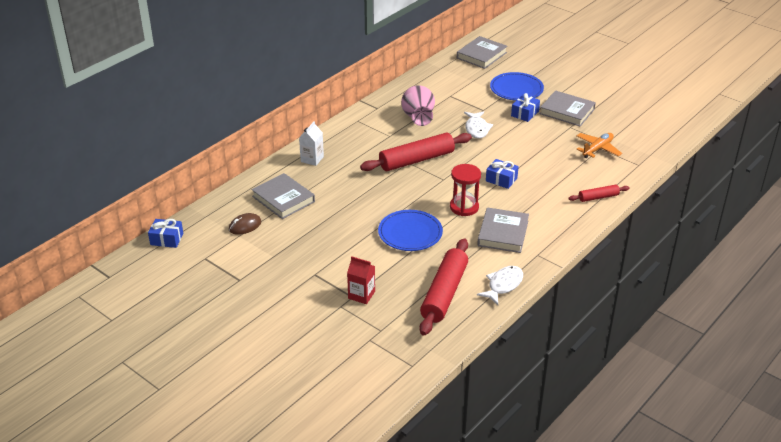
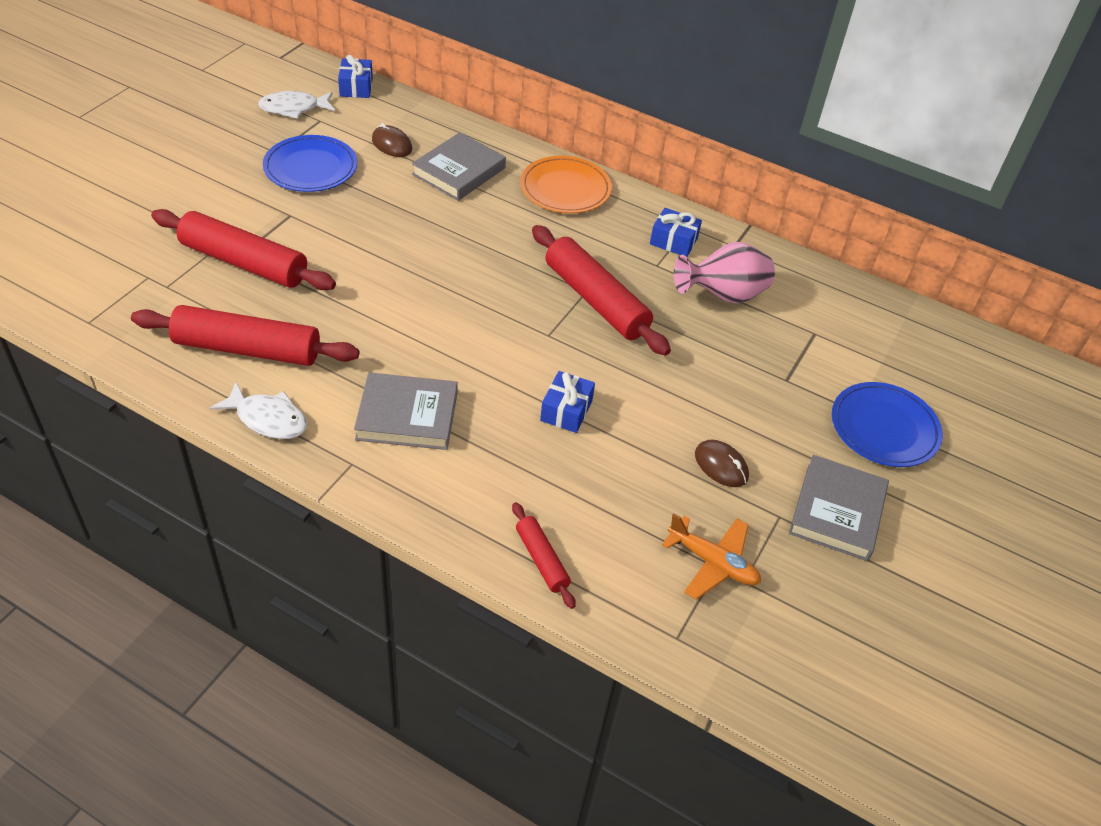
camera: 75 degrees right, 10 degrees up
(312, 159) = (565, 189): white carton -> orange plate
(361, 295) = (244, 262): red carton -> red rolling pin
(410, 233) = (394, 303): blue plate -> blue plate (310, 168)
(464, 207) = (473, 364): red hourglass -> none
(477, 129) = (718, 373): white fish -> white fish (293, 108)
(481, 55) = (985, 372): grey book -> none
(524, 113) = (799, 442): blue gift -> blue gift (673, 241)
(539, 138) = (721, 466): none -> brown mouse

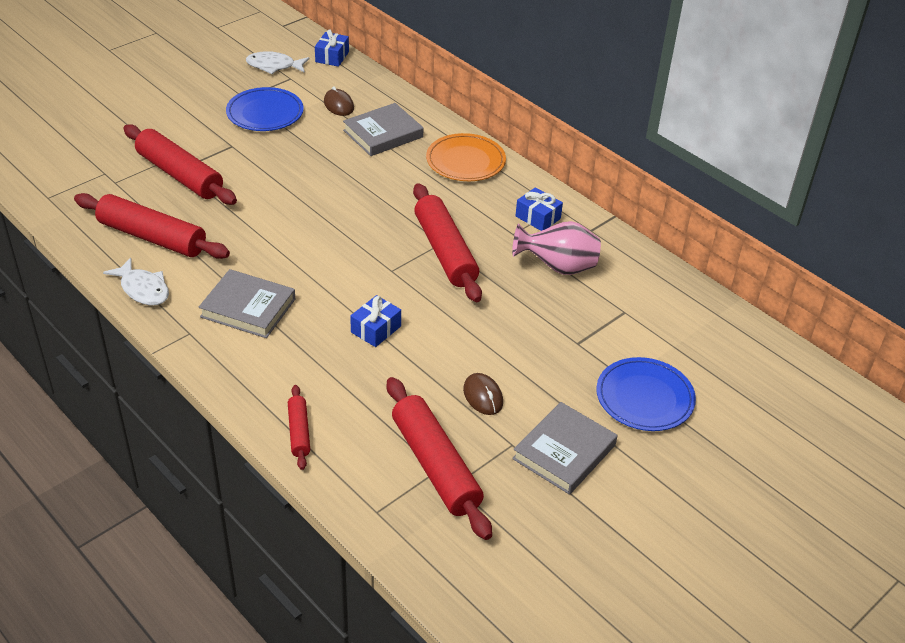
camera: 20 degrees right, 5 degrees down
(713, 563) = (435, 465): orange plane -> red rolling pin

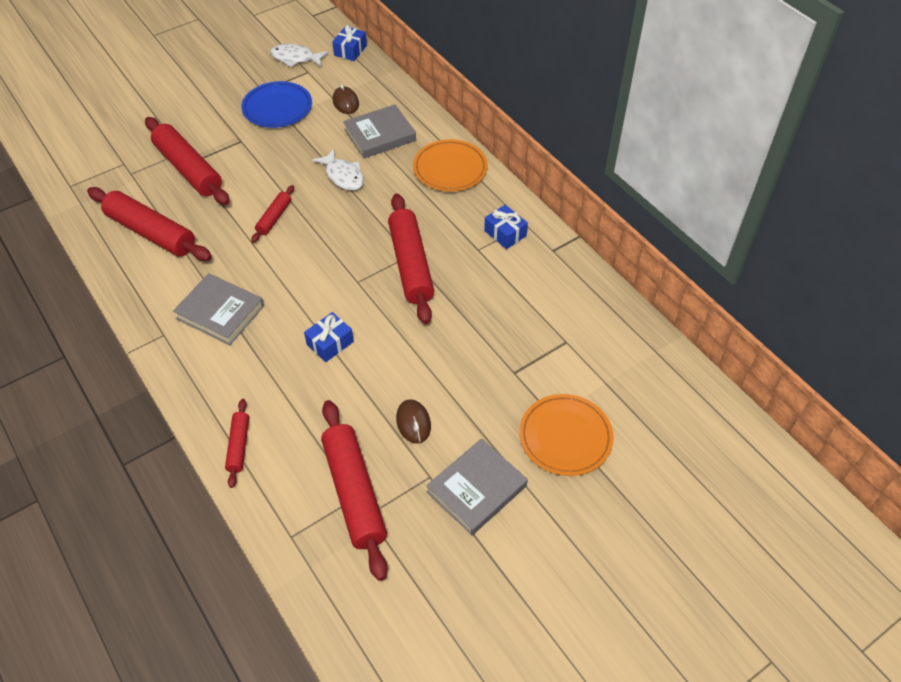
camera: 10 degrees right, 10 degrees up
(143, 289) = (132, 286): white fish -> white fish (343, 176)
(286, 216) = (274, 218): none -> red rolling pin
(557, 267) = (512, 289): pink vase -> none
(644, 398) = (565, 437): blue plate -> orange plate

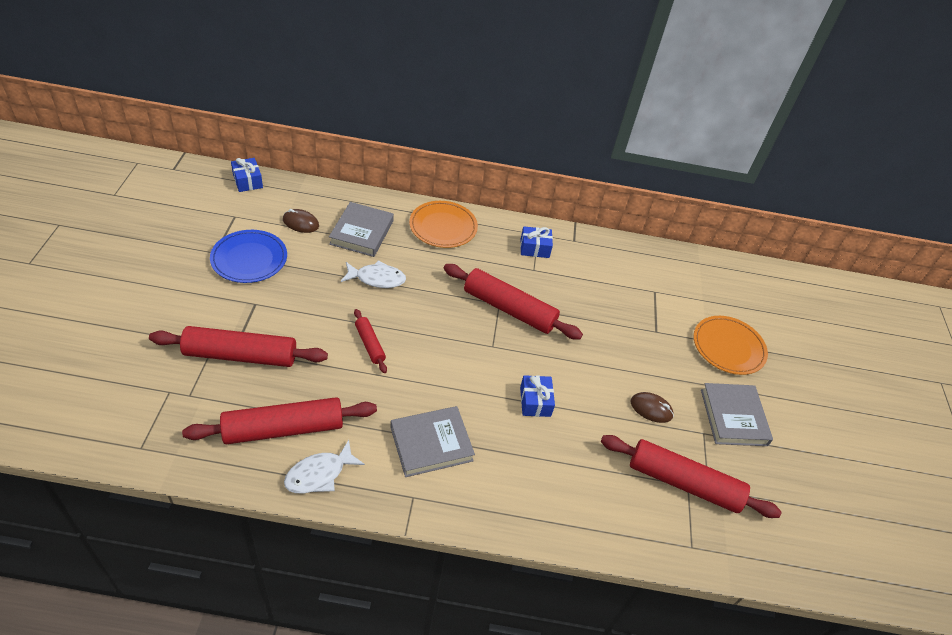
camera: 55 degrees left, 5 degrees down
(239, 446) = (580, 523): red rolling pin -> none
(296, 58) = (208, 211): white fish -> white fish (319, 474)

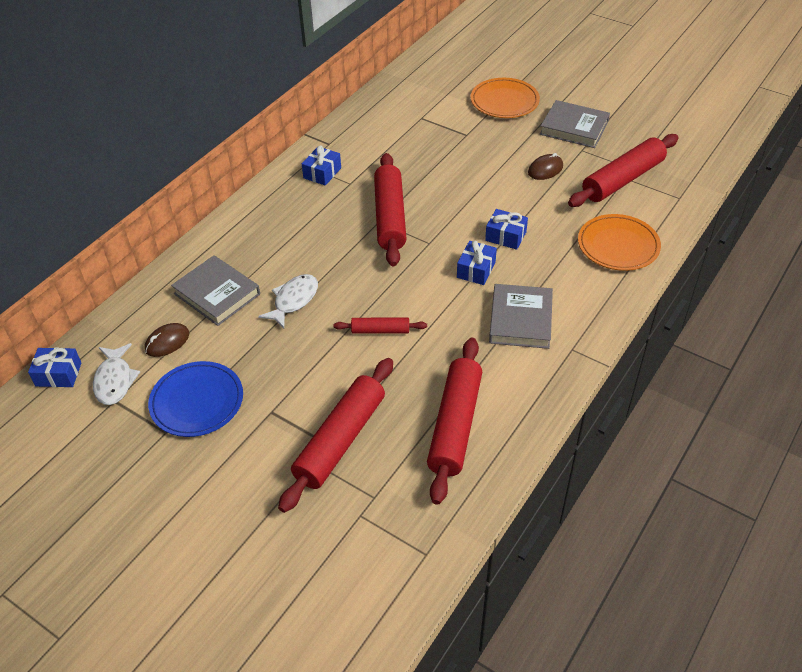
camera: 55 degrees left, 0 degrees up
(319, 474) = (520, 410): white fish -> white fish (115, 380)
(443, 227) = (250, 228): orange plate -> orange plate (618, 245)
(477, 391) = (476, 270): none -> blue gift
(509, 309) = (390, 217): red rolling pin -> red rolling pin turned 60 degrees counterclockwise

